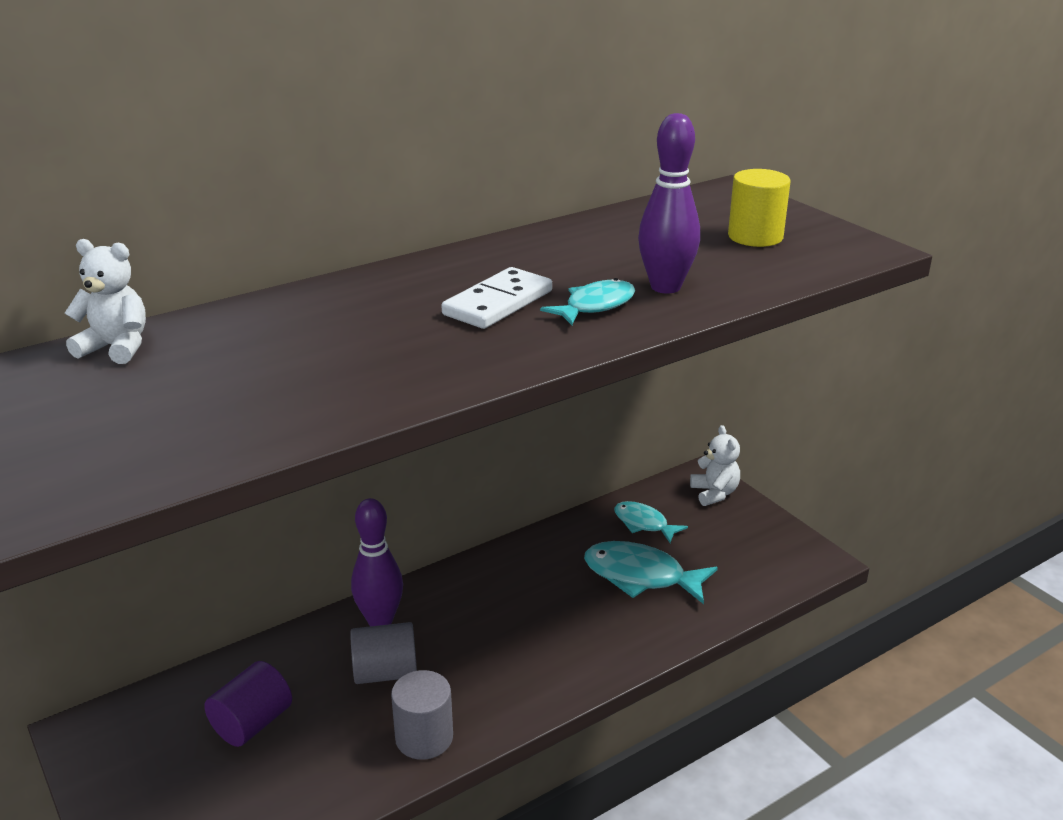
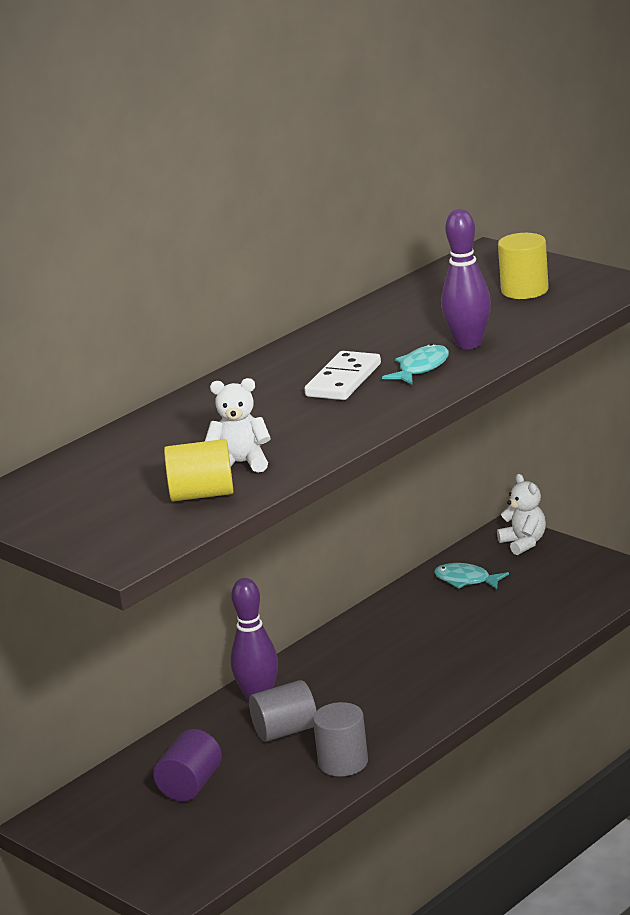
camera: 10 degrees left, 5 degrees down
(116, 348) = (71, 465): white teddy bear -> white teddy bear (241, 463)
(221, 426) = (202, 494): none -> yellow cylinder
(641, 576) = (479, 620): turquoise fish -> none

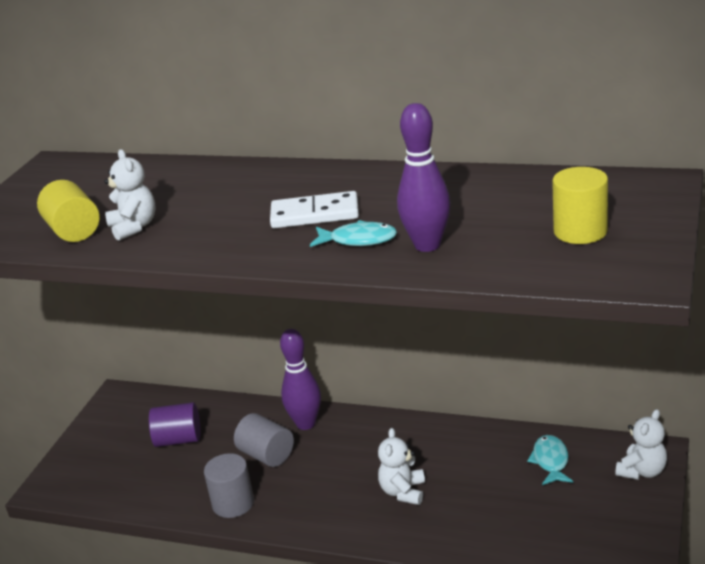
camera: 65 degrees right, 5 degrees up
(429, 662) = (403, 492): none -> white teddy bear

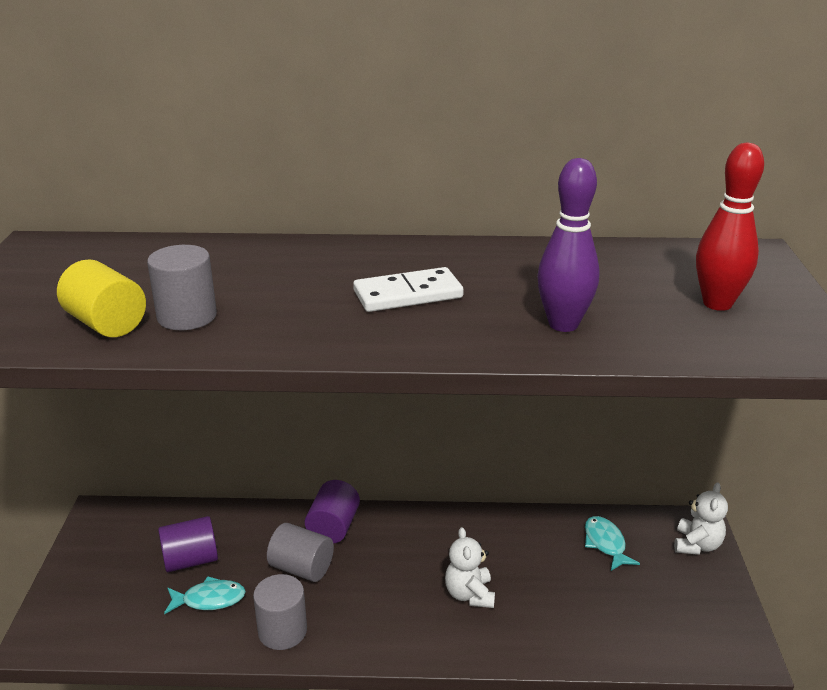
camera: 20 degrees left, 0 degrees up
(134, 227) = (187, 316): white teddy bear -> grey cylinder
(306, 424) = (333, 527): purple bowling pin -> purple cylinder
(358, 240) = (479, 322): turquoise fish -> turquoise fish (209, 599)
(580, 231) = (717, 304): yellow cylinder -> red bowling pin

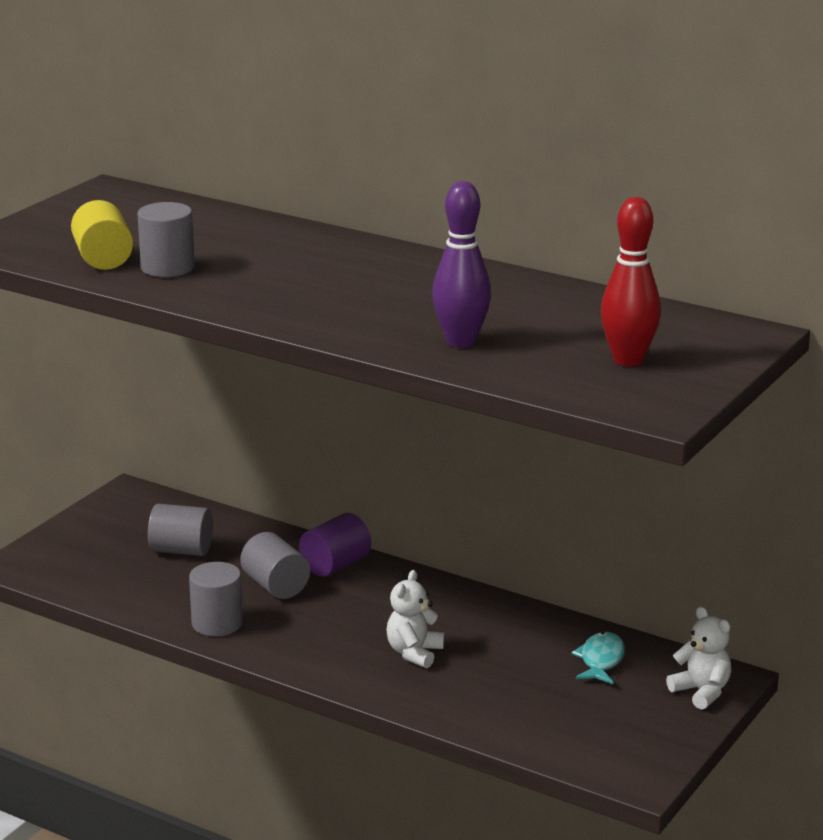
camera: 30 degrees right, 5 degrees down
(191, 560) = (181, 550): purple cylinder -> grey cylinder
(209, 599) = (173, 583): turquoise fish -> none
(408, 294) = (363, 292): white domino -> none
(697, 545) = (701, 692): white teddy bear -> white teddy bear turned 90 degrees counterclockwise

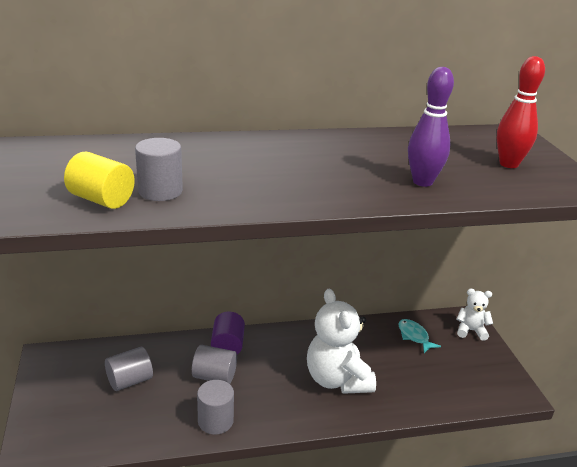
camera: 45 degrees left, 5 degrees up
(414, 653) = (337, 379): white teddy bear -> white teddy bear, size x1.89

